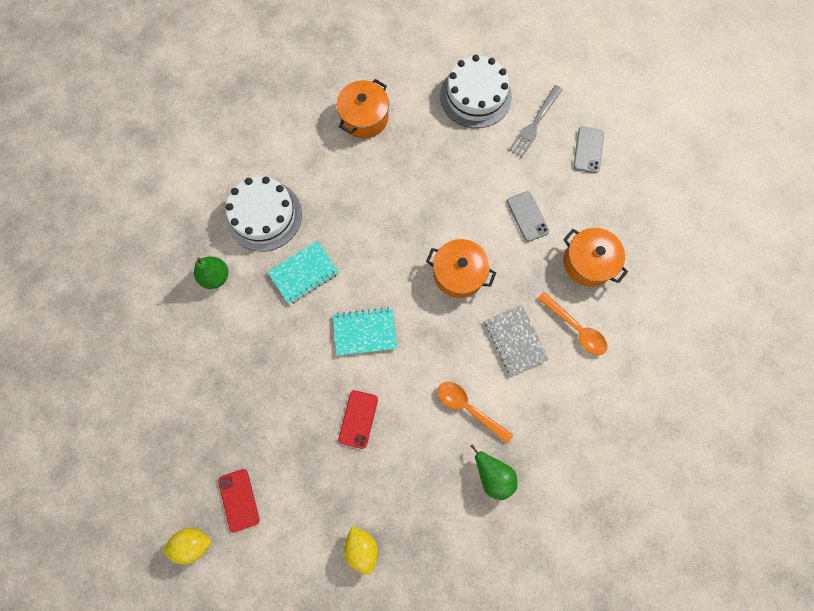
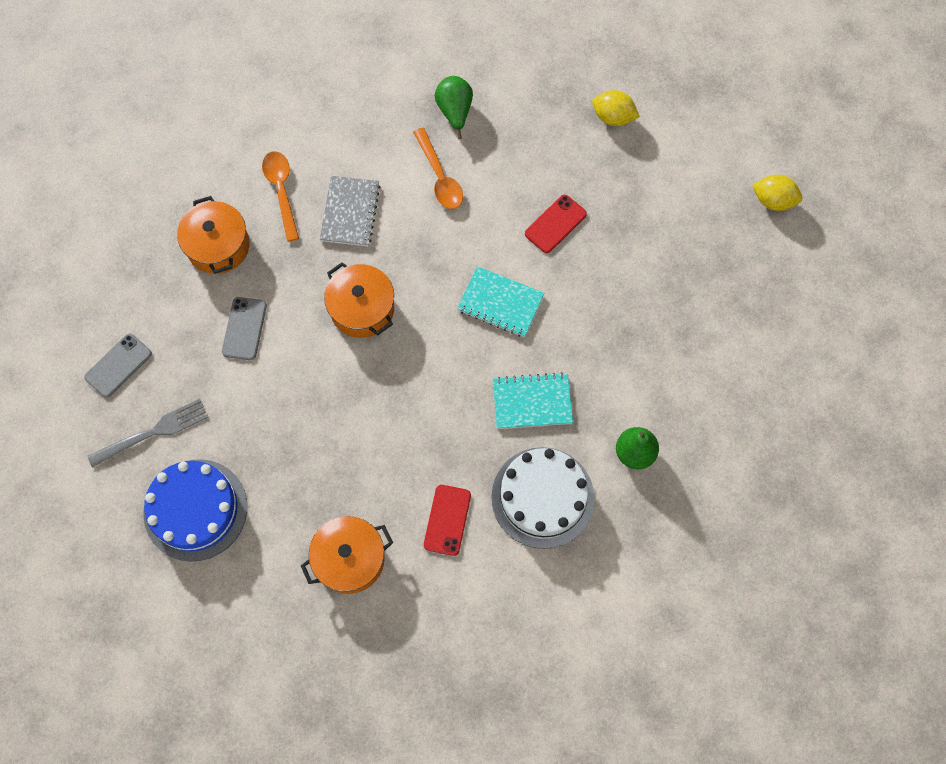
camera: 150 degrees left, 5 degrees down
(239, 500) = (712, 214): red phone -> red phone (447, 520)
(362, 547) = (613, 117): yellow lemon -> yellow lemon turned 75 degrees counterclockwise
(475, 96) = (195, 509): white cake -> blue cake

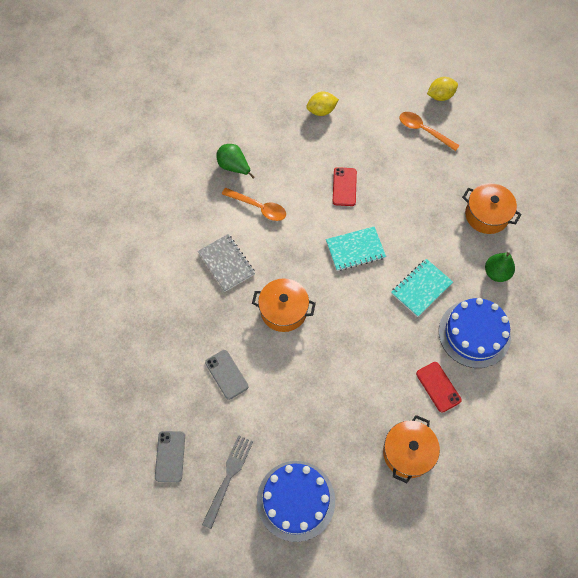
camera: 40 degrees left, 5 degrees down
(218, 246) = (166, 340): orange pot -> orange pot (486, 215)
(281, 191) = (175, 281): orange spoon -> orange spoon (423, 130)
(542, 497) = (474, 333): white cake -> blue cake

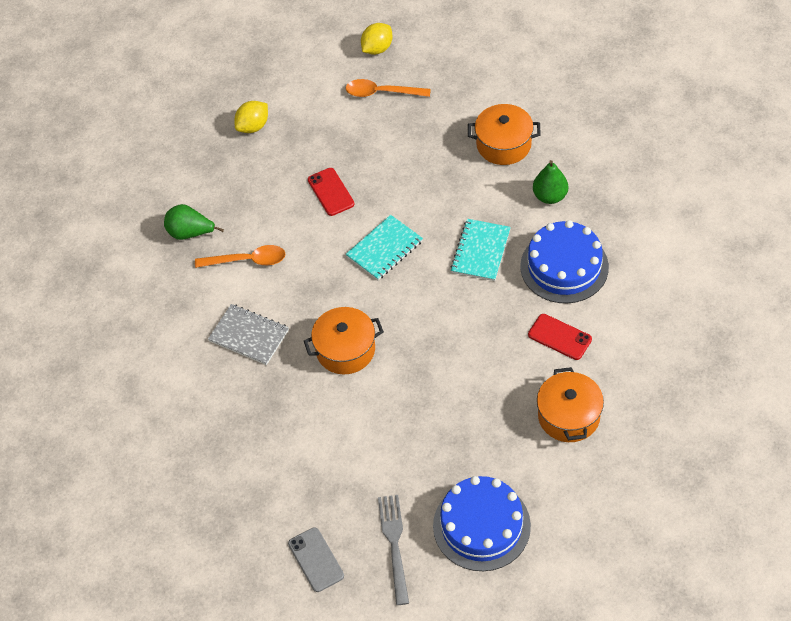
camera: 25 degrees left, 10 degrees down
(226, 374) = (324, 446): grey phone -> none

